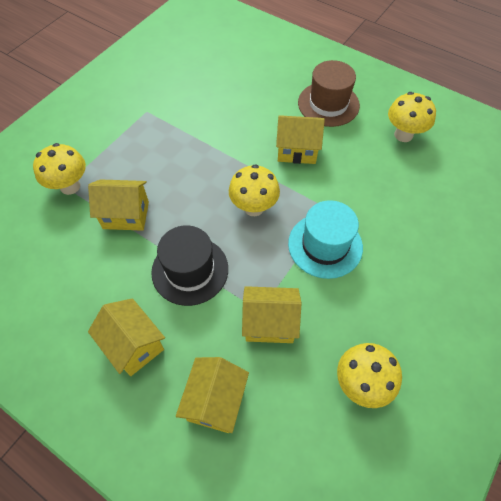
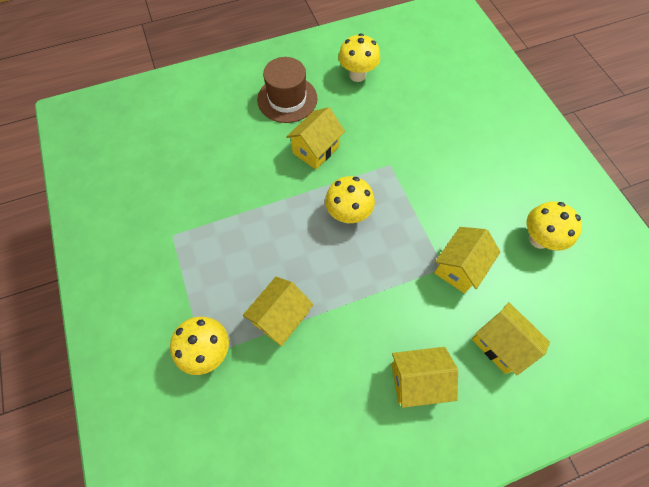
camera: 55 degrees left, 5 degrees up
(190, 270) = (375, 297): black hat -> none
(325, 245) = (417, 189): turquoise hat -> none

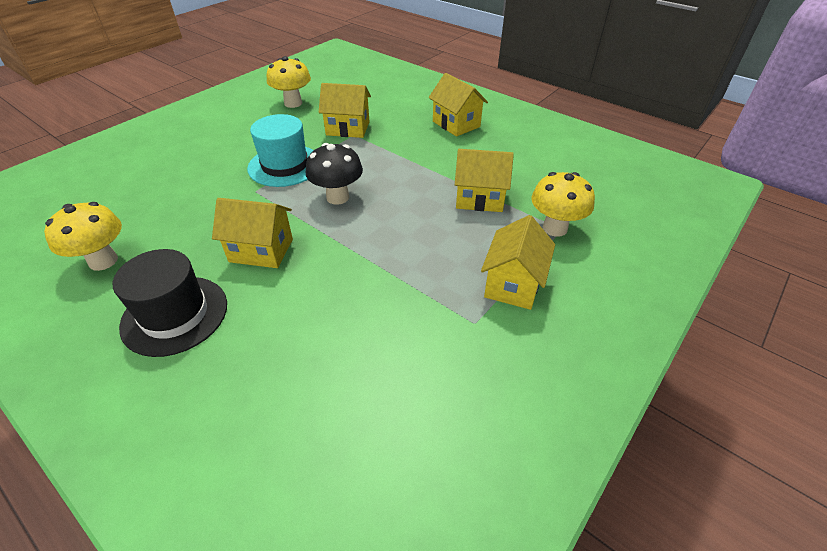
camera: 120 degrees left, 20 degrees down
(287, 99) = (175, 315): brown hat -> black hat
(348, 214) = (338, 197): yellow mushroom -> black mushroom
(416, 194) = (285, 165): none -> turquoise hat
(500, 344) = (396, 102): yellow house -> yellow house (513, 284)

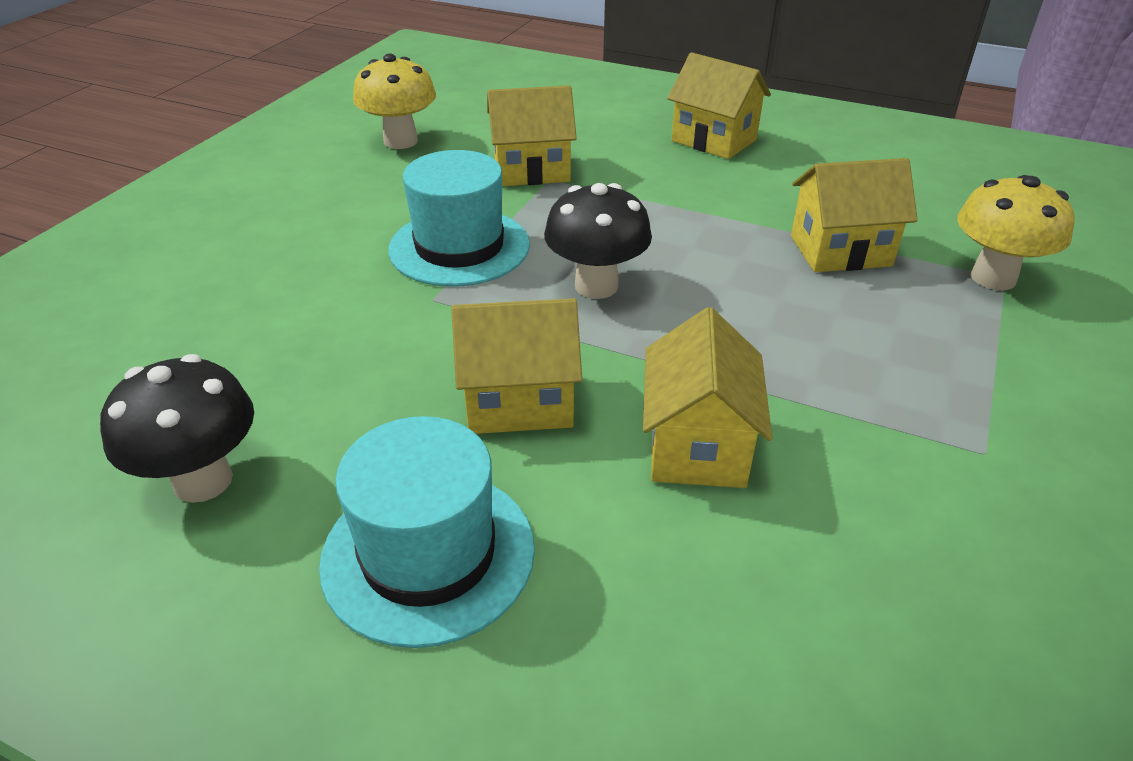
camera: 15 degrees left, 5 degrees down
(103, 261) = (203, 481): yellow mushroom -> black mushroom
(175, 315) = (428, 554): black hat -> turquoise hat
(513, 284) = (997, 377): yellow house -> yellow house (697, 445)

